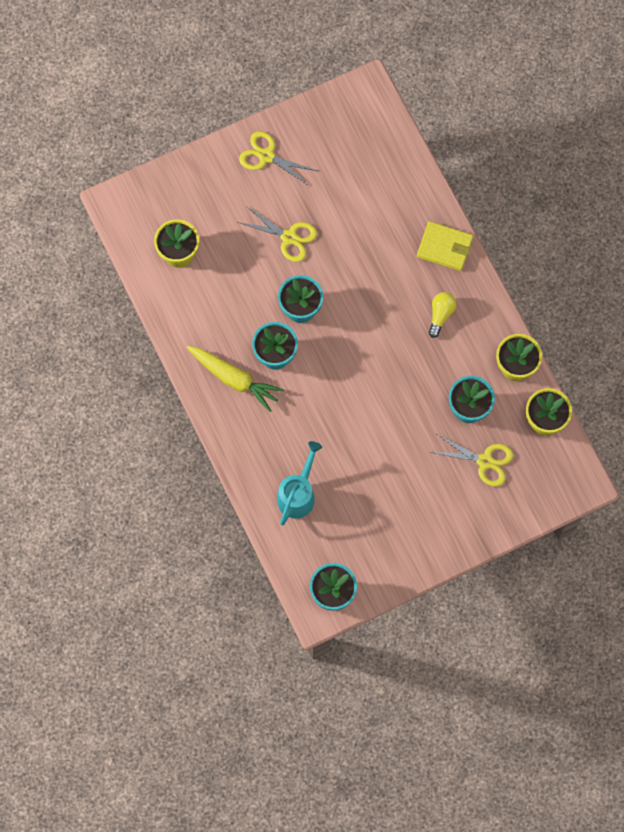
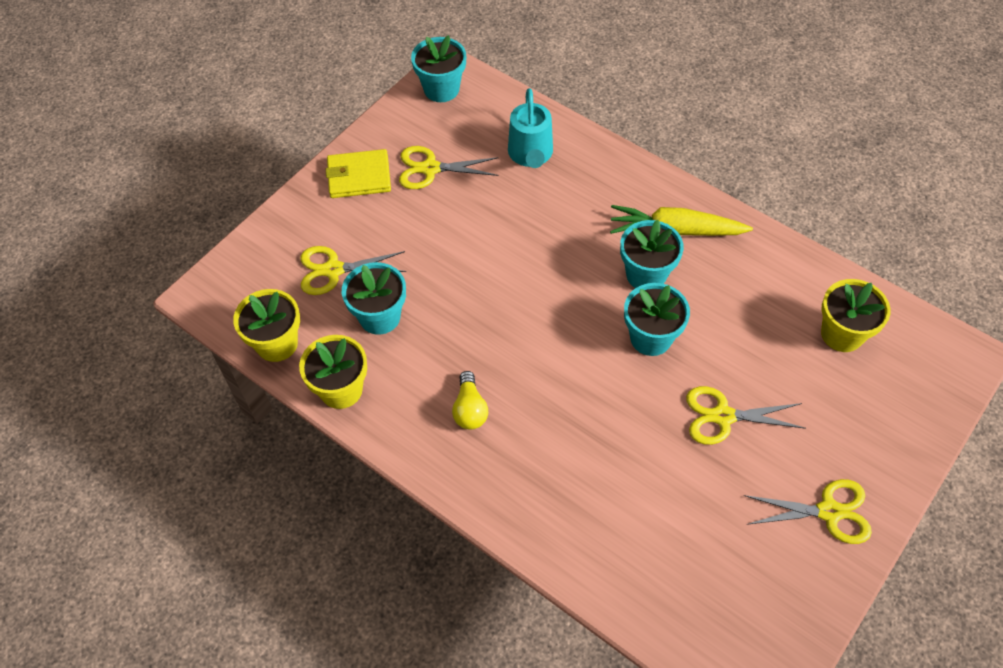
camera: 155 degrees right, 15 degrees down
(378, 518) = (430, 168): none -> yellow scissors
(444, 247) = (510, 500): yellow wallet -> yellow wallet (359, 176)

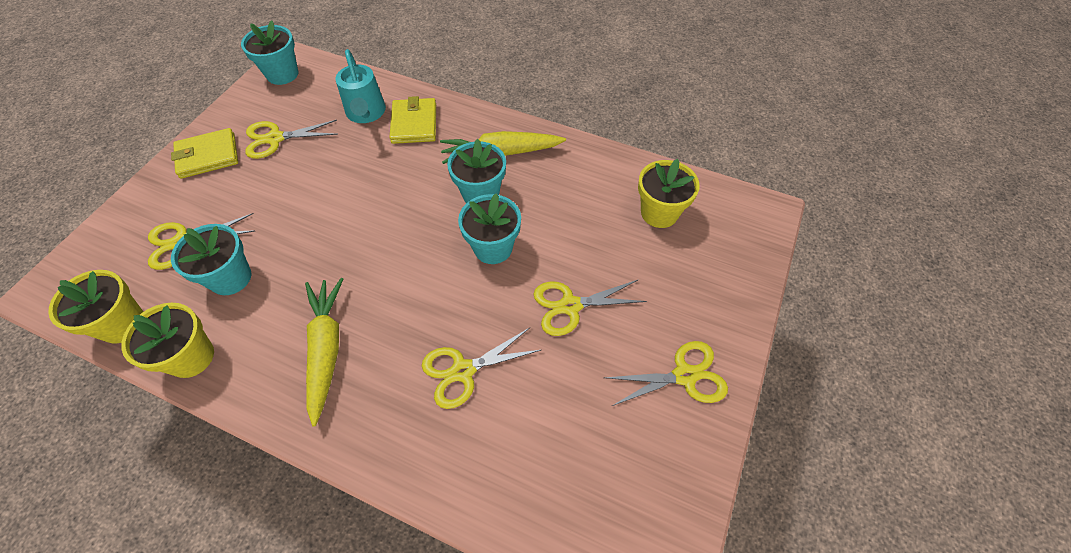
camera: 15 degrees left, 0 degrees up
(470, 409) = (326, 349): yellow light bulb -> yellow carrot
(583, 177) = (414, 123): none -> yellow wallet
(602, 458) = (463, 371): none -> yellow scissors

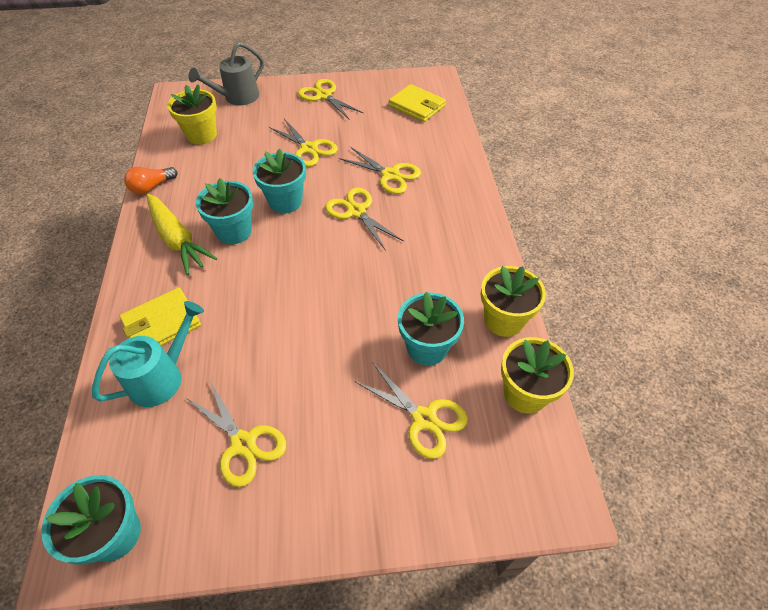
camera: 120 degrees left, 5 degrees down
(208, 156) = (307, 499): yellow wallet -> yellow wallet (417, 106)
(326, 349) = (432, 246): yellow carrot -> none
(430, 304) = (356, 211): none -> yellow scissors
(589, 153) = (151, 187): none -> orange light bulb
(727, 270) = (237, 98): none -> grey watering can

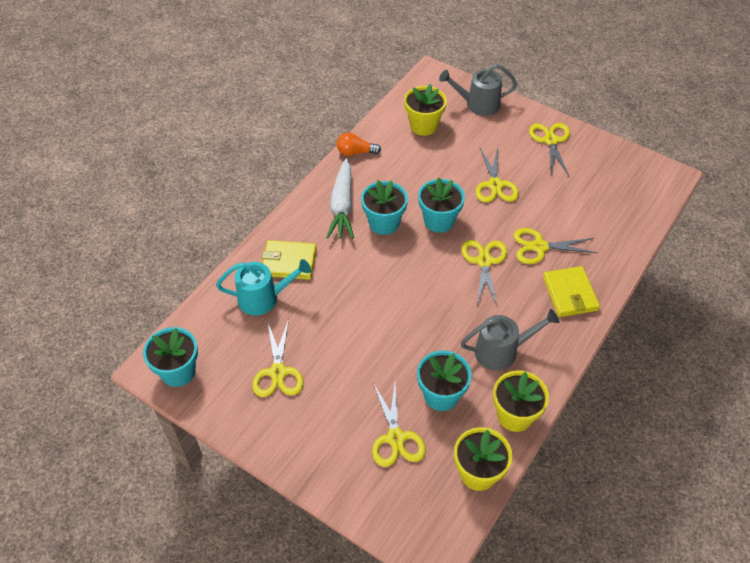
camera: 40 degrees right, 0 degrees up
(177, 239) = (342, 206): yellow carrot -> white carrot
(390, 175) = (539, 247): yellow scissors -> yellow scissors turned 105 degrees clockwise
(417, 106) = (624, 195): yellow wallet -> yellow wallet (570, 293)
(441, 274) = (502, 351): none -> grey watering can

